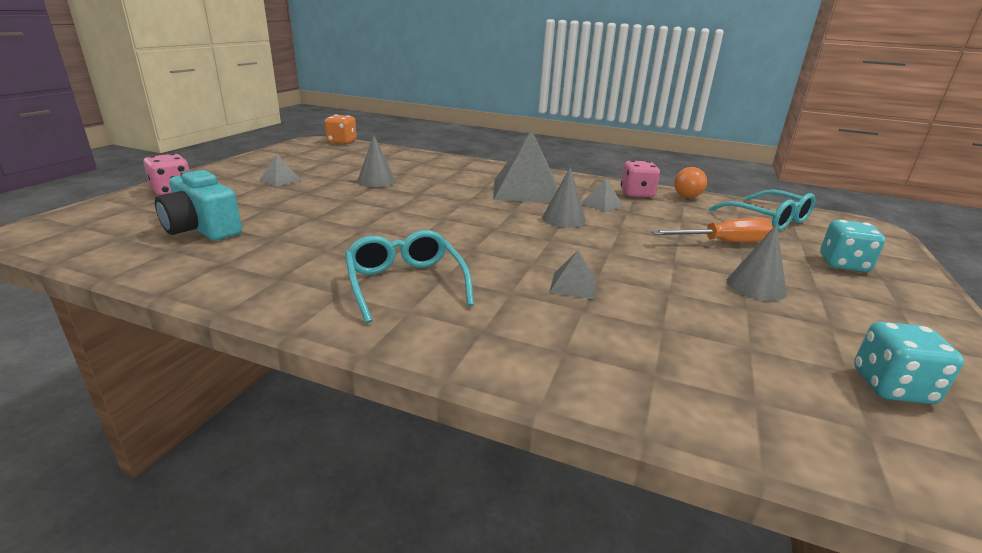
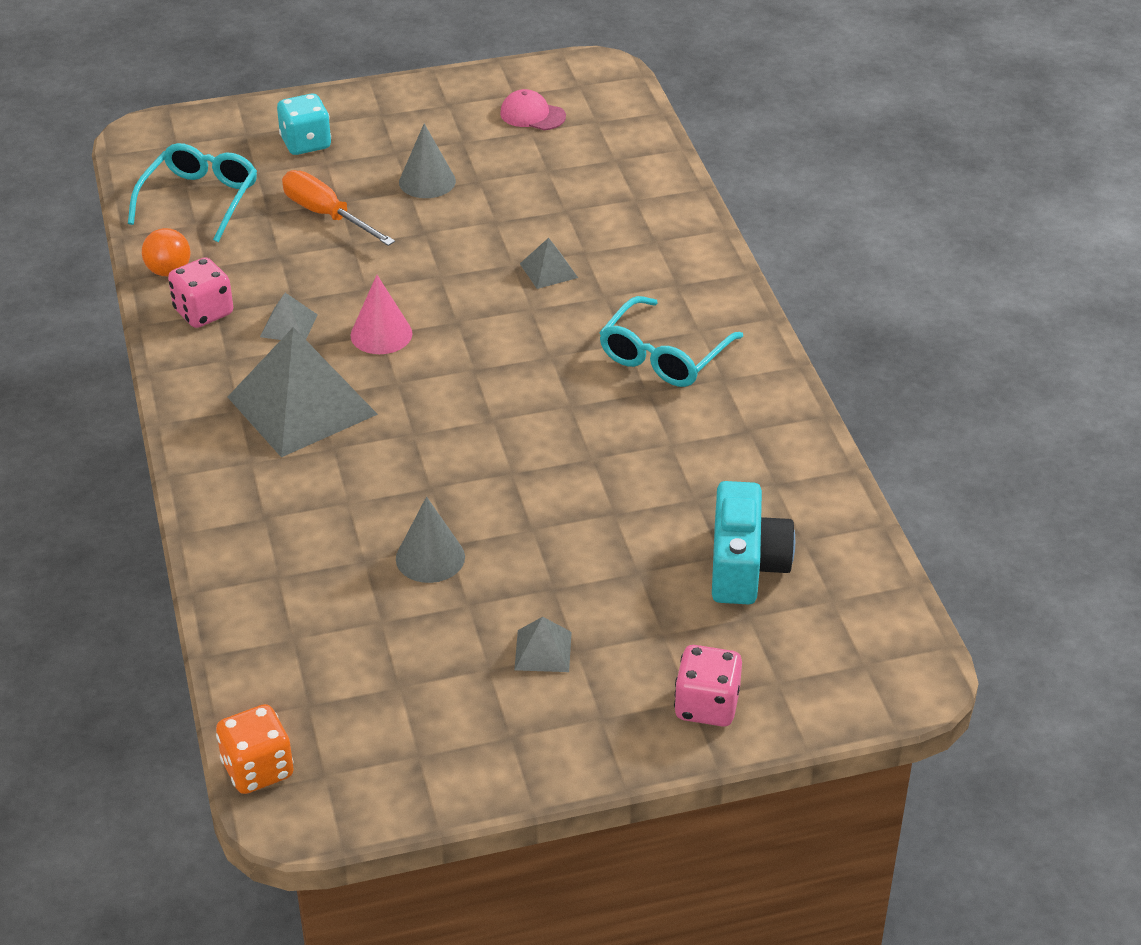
camera: 125 degrees left, 15 degrees up
(564, 219) = (381, 334): grey cone -> pink cone
(892, 387) = (532, 115): turquoise dice -> pink cap

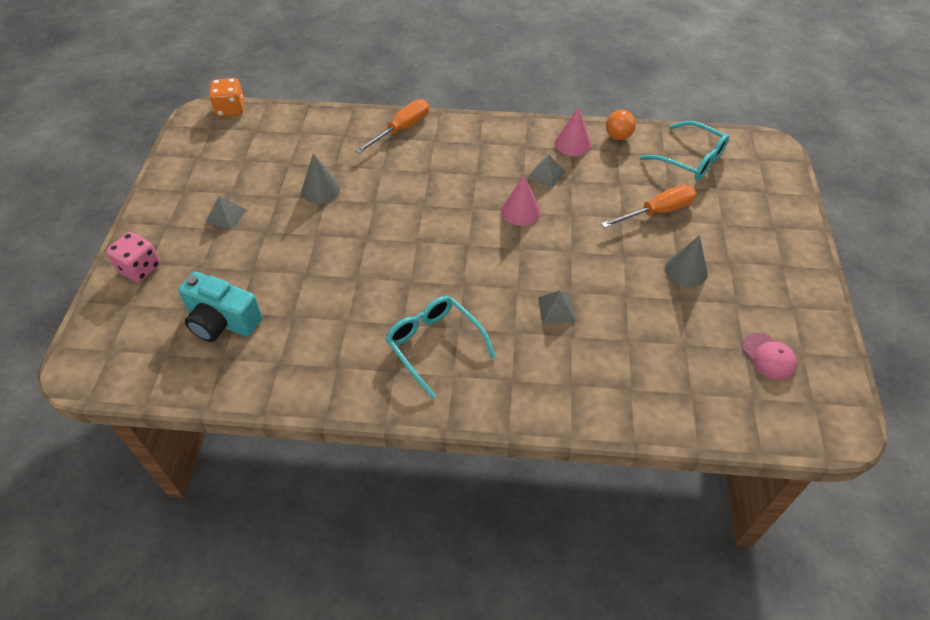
camera: 110 degrees right, 10 degrees up
(203, 312) = (572, 143): pink dice -> pink cone
(235, 508) = (402, 129): none -> orange screwdriver
(302, 405) = (470, 166): grey pyramid -> none
(306, 143) = (748, 218): turquoise dice -> none
(532, 115) = (768, 356): pink cap -> pink cap turned 105 degrees clockwise

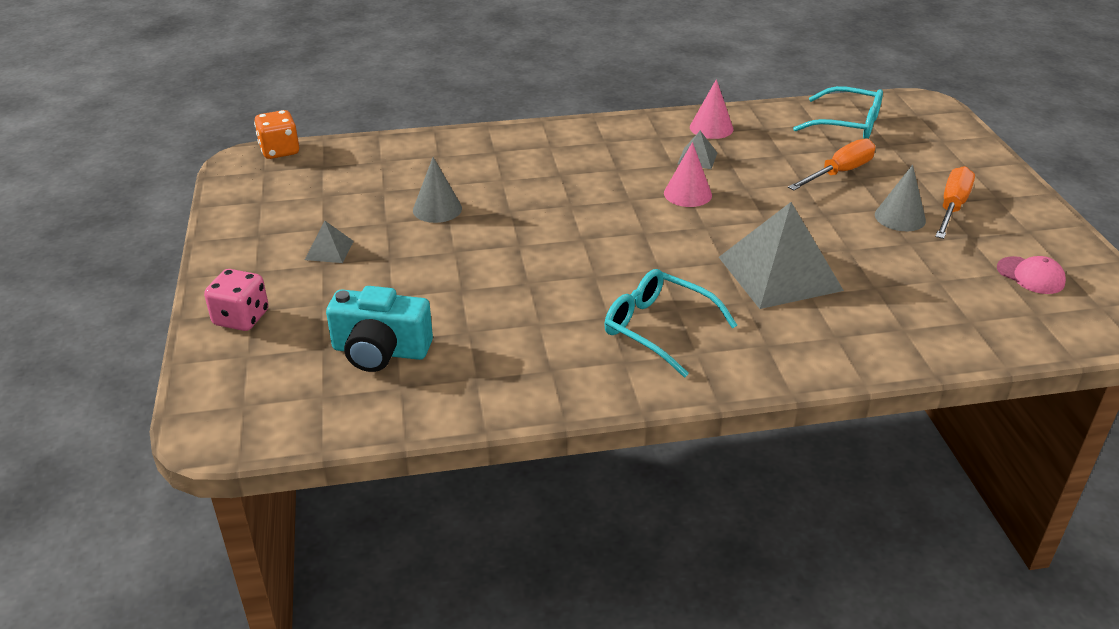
camera: 15 degrees left, 15 degrees down
(402, 129) = (505, 141): orange screwdriver -> orange screwdriver (952, 207)
(556, 309) = (779, 273): grey pyramid -> grey pyramid, size x2.28
(618, 136) = (758, 115): orange ball -> none

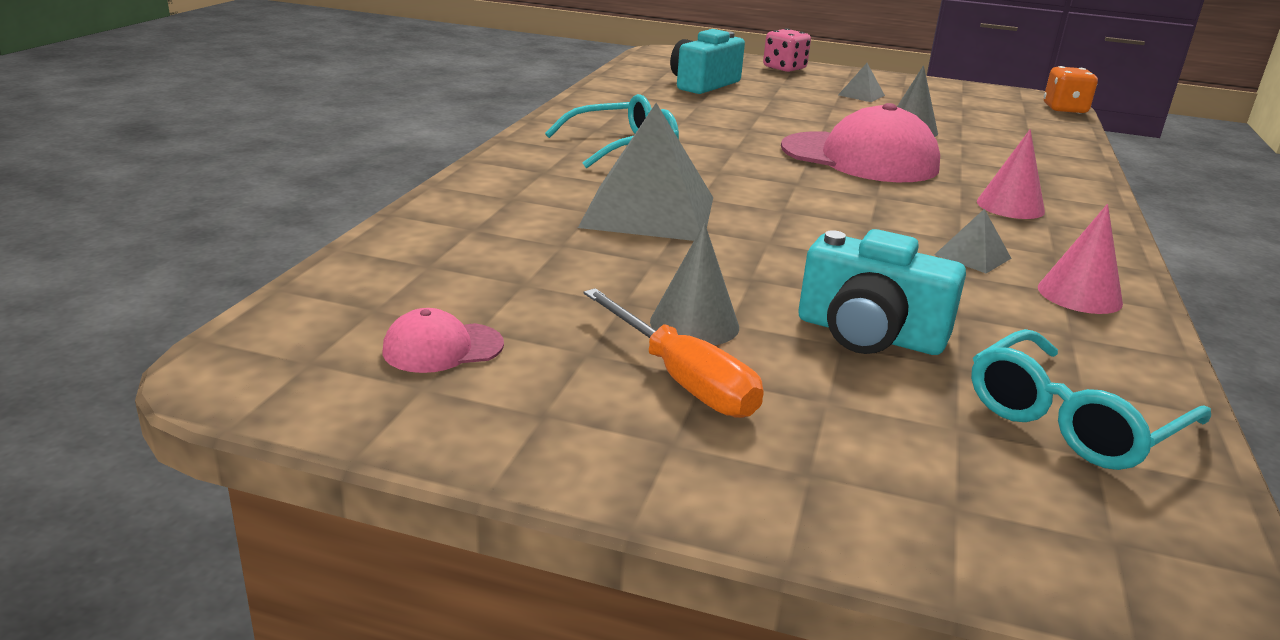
camera: 115 degrees right, 10 degrees down
(549, 218) = (860, 158): none -> pink cap
(687, 194) = (870, 223): pink cone -> pink cone (1010, 206)
(839, 173) = (869, 334): orange screwdriver -> turquoise camera

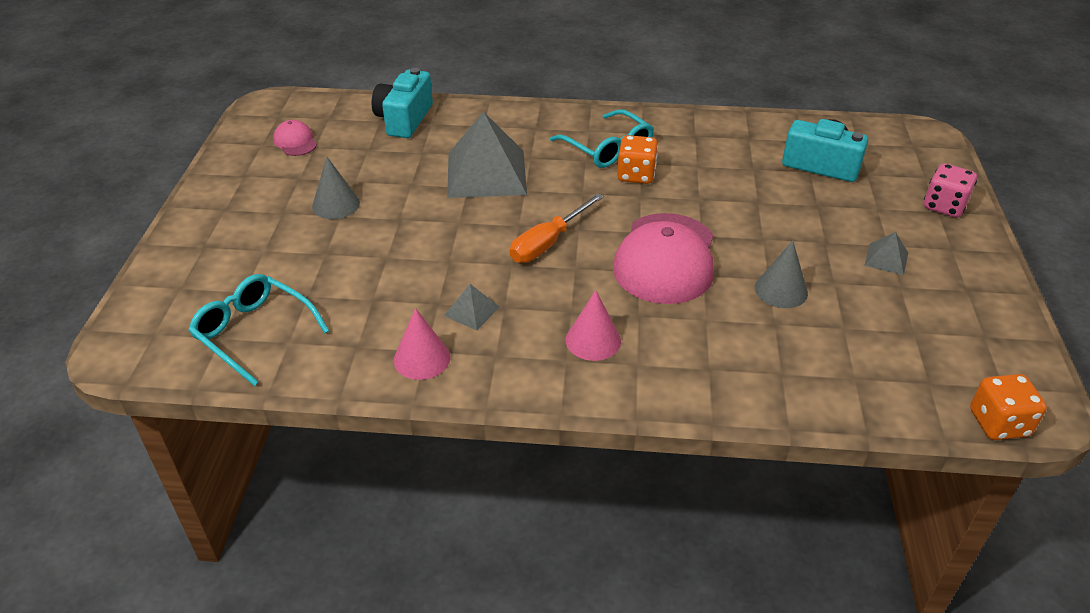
camera: 80 degrees right, 15 degrees up
(682, 380) = (277, 206): orange screwdriver -> orange screwdriver (548, 243)
(690, 144) = (636, 175): none -> orange dice
(869, 334) = (338, 263): turquoise camera -> turquoise camera (404, 119)

